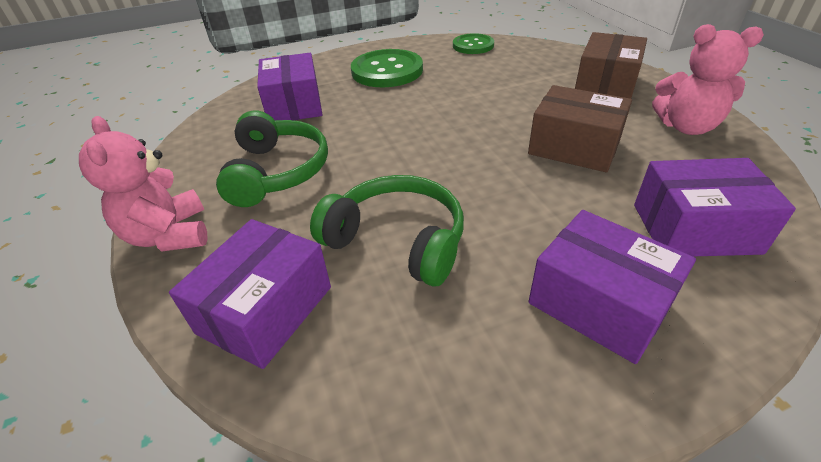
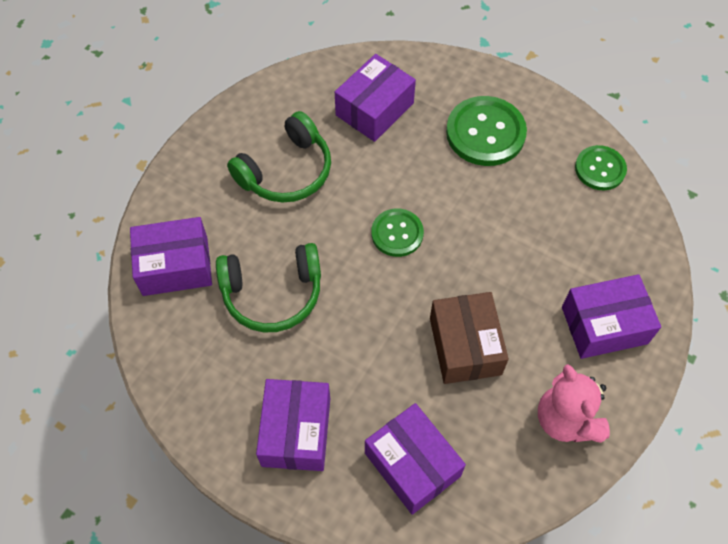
camera: 50 degrees right, 20 degrees up
(169, 235) = (189, 167): pink teddy bear -> none
(397, 241) = (272, 293): green headphones -> green headphones turned 90 degrees clockwise
(423, 138) = (397, 233): none -> green button
(605, 84) = (604, 325): brown box -> purple box

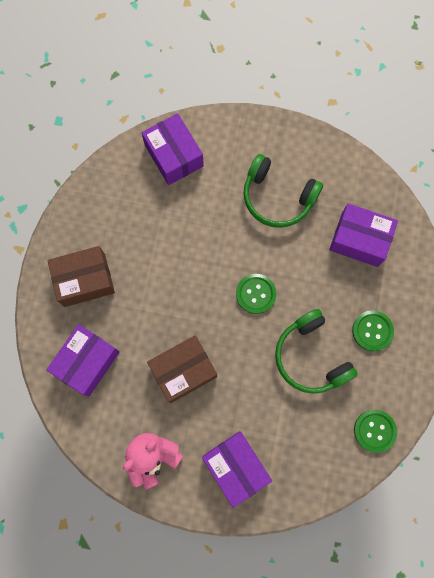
camera: 70 degrees right, 15 degrees up
(272, 293) = (176, 226): green headphones -> green headphones (311, 356)
(296, 431) = (85, 280): purple box -> brown box
(485, 133) = (372, 331): green button -> green button, size x0.62

